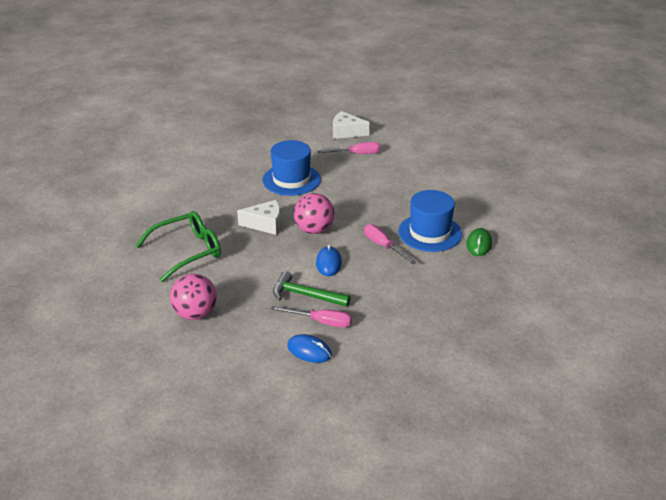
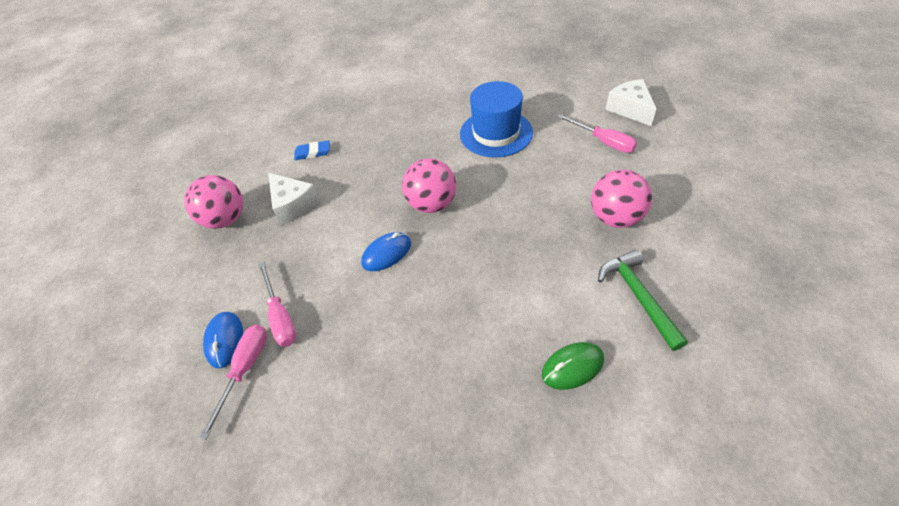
camera: 55 degrees right, 15 degrees up
(187, 251) = (312, 152): green glasses -> blue eraser
(265, 224) = (403, 167): white cheese -> white cheese (293, 205)
(306, 295) = (316, 274): green hammer -> green hammer (638, 297)
(383, 246) = (463, 276): pink screwdriver -> pink screwdriver (245, 370)
(413, 183) = (615, 218): none -> pink ball
(430, 233) = (537, 300): blue hat -> none

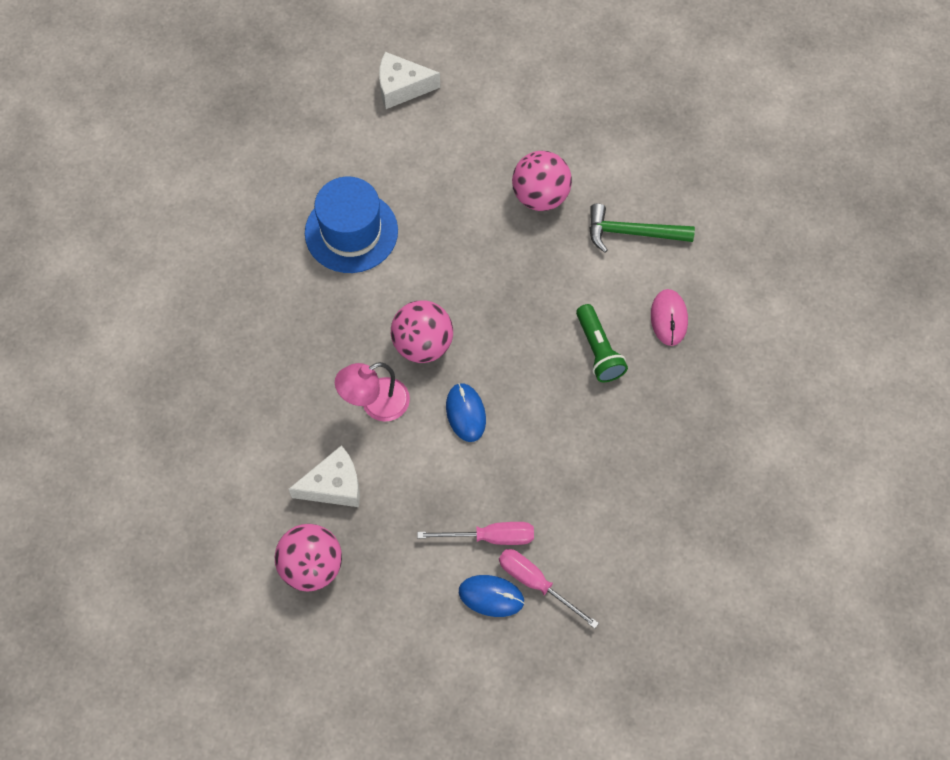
camera: 70 degrees left, 15 degrees up
(312, 152) = (251, 438): blue eraser -> none
(368, 200) = (376, 404): none -> pink lamp
(499, 321) = (598, 351): none -> green flashlight
(572, 367) = (669, 318): green mouse -> pink mouse
(603, 141) = (434, 142): pink screwdriver -> none

